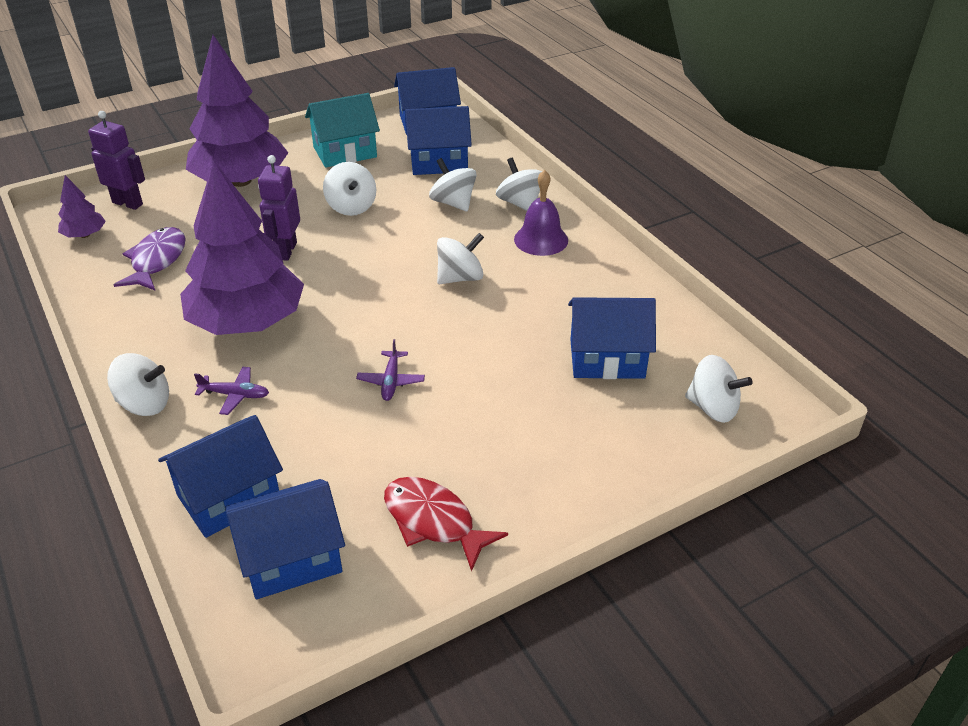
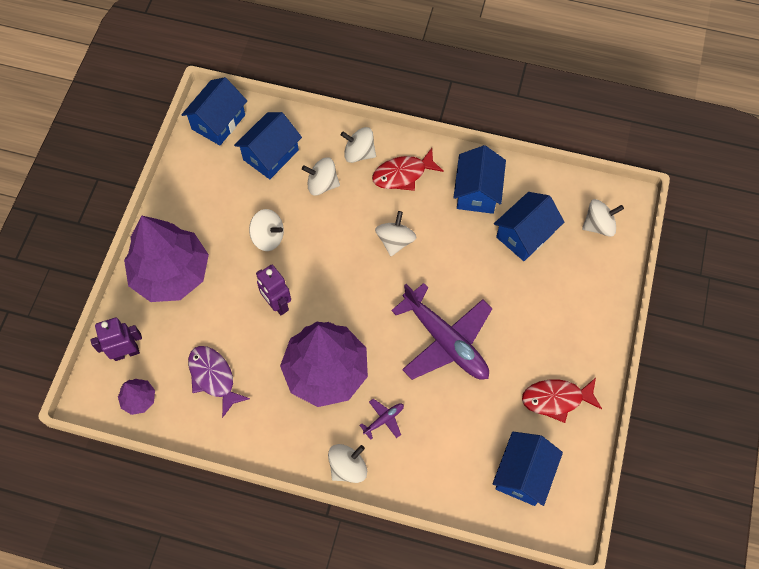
camera: 45 degrees left, 25 degrees up
(229, 497) = (458, 473): blue house -> blue house (477, 192)
(345, 152) = (201, 193): turquoise house -> none
(391, 381) = (445, 341): purple plane -> purple plane, size x2.47
(541, 239) = (403, 174): purple bell -> red fish

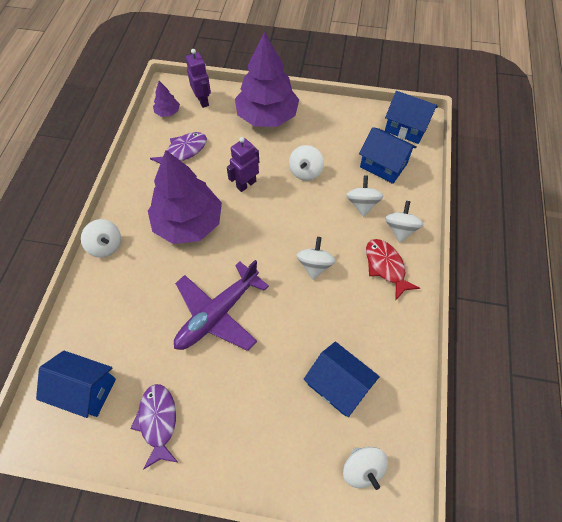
camera: 85 degrees right, 5 degrees down
(384, 420) = (144, 269): purple plane -> none
(395, 241) = (315, 265): white spinning top -> white spinning top turned 90 degrees counterclockwise
(477, 192) = (380, 335): blue house -> none
(556, 399) = (158, 421): red fish -> purple fish

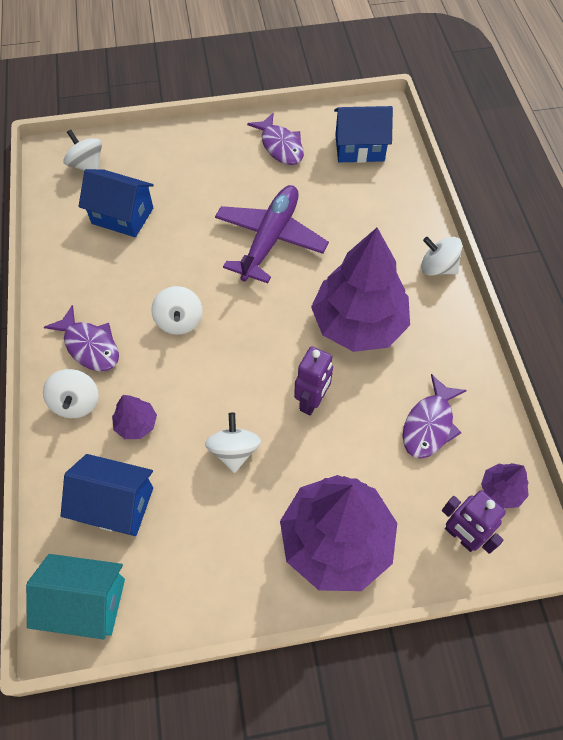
camera: 160 degrees right, 0 degrees up
(362, 204) = (136, 424): white spinning top -> purple tree
(386, 267) = (90, 346): red fish -> purple fish
(406, 128) = (86, 602): blue house -> turquoise house

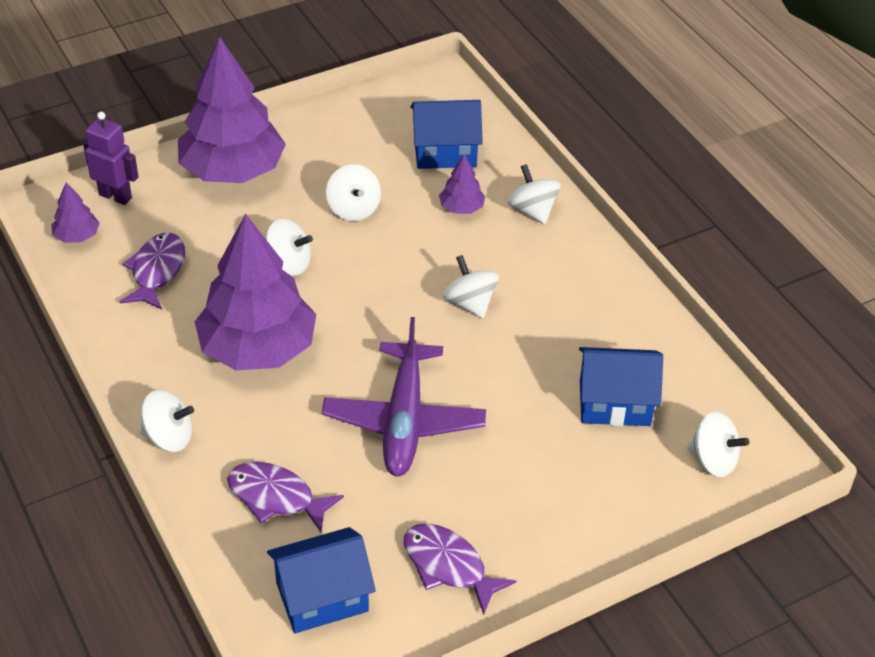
camera: 160 degrees right, 15 degrees down
(86, 602) = (432, 95): turquoise house -> none
(90, 346) = (553, 258): purple fish -> purple fish (276, 497)
(312, 401) = (289, 263): purple robot -> white spinning top

